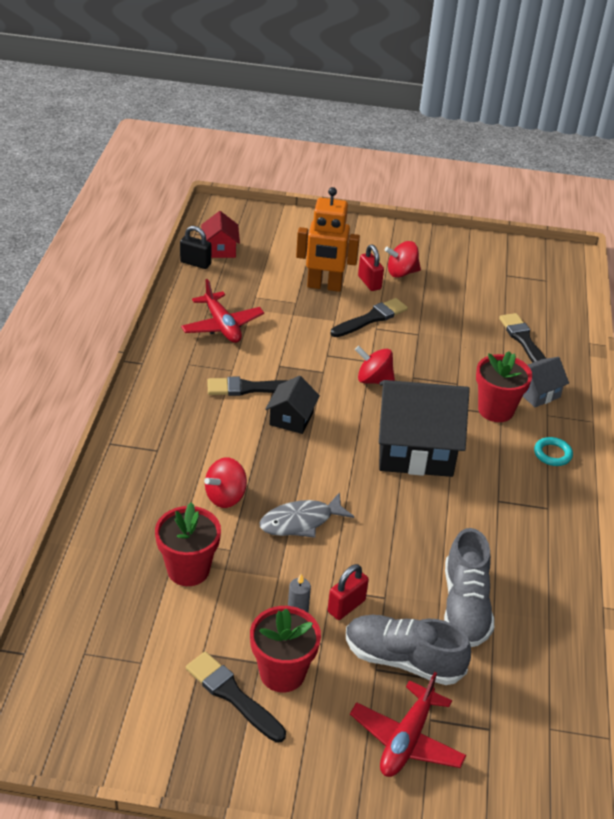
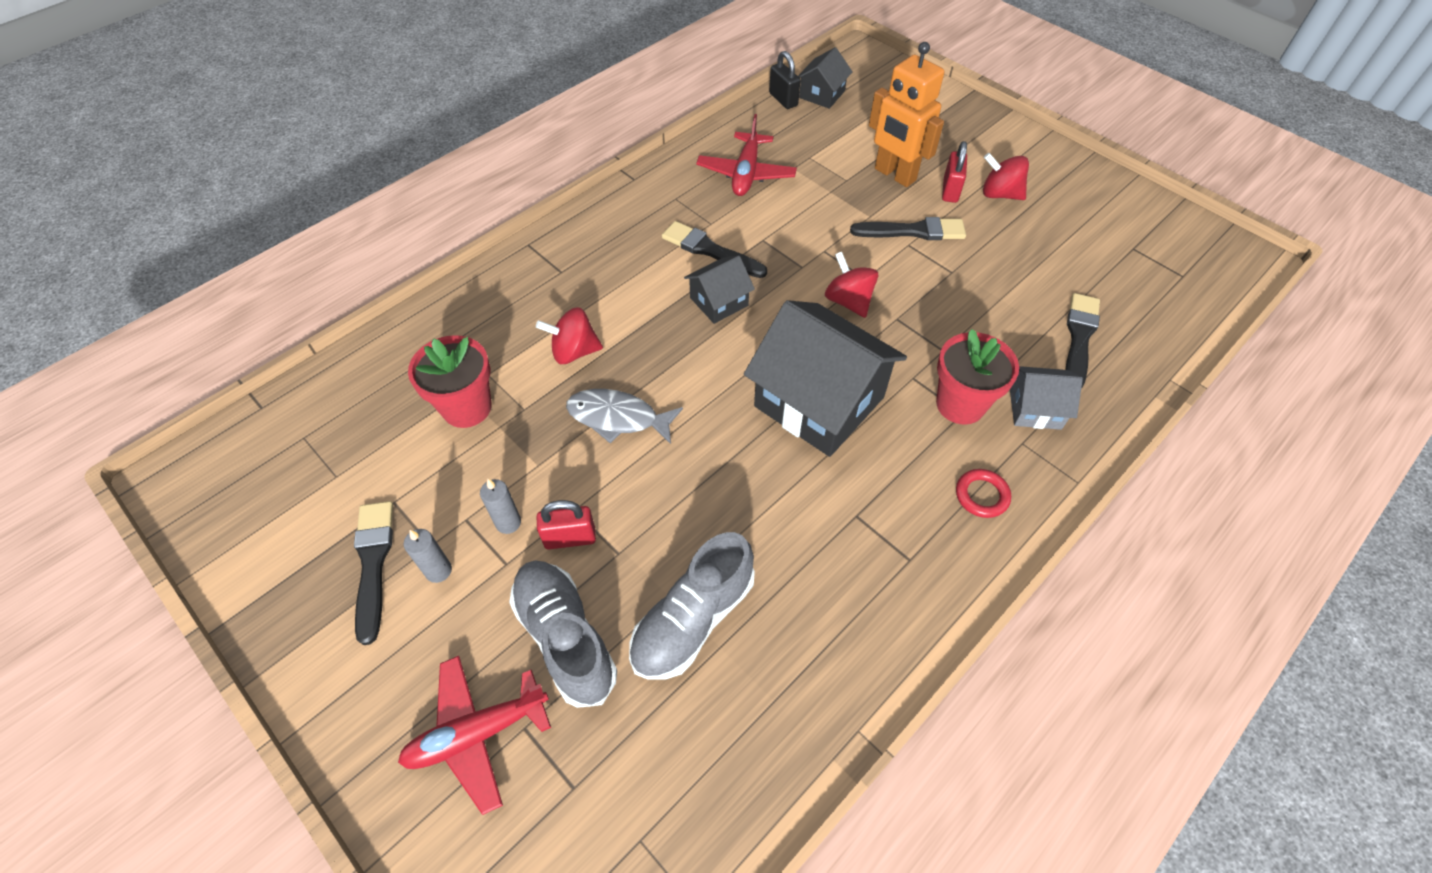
camera: 40 degrees right, 15 degrees up
(220, 249) = (822, 94): red house -> black house
(282, 673) = (438, 571): red flower pot -> grey candle
(552, 454) = (981, 495): turquoise ring -> red ring

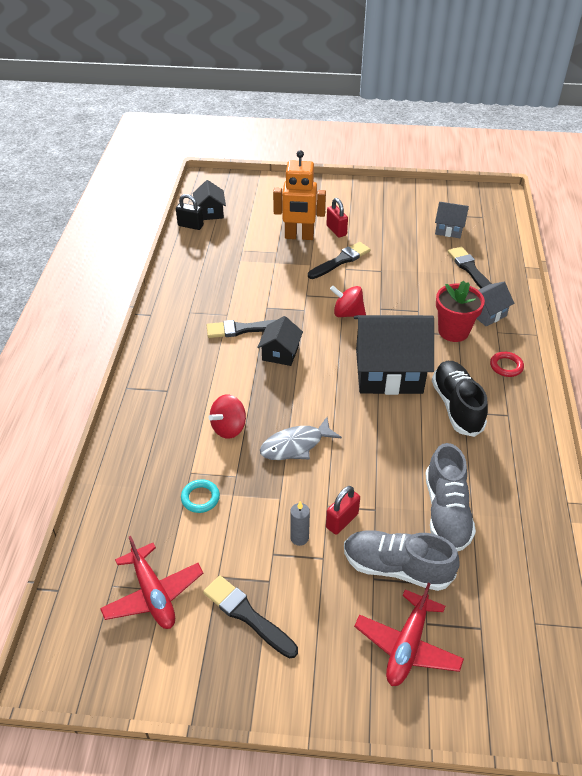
camera: 40 degrees left, 10 degrees down
(438, 571) = (290, 589): grey candle -> none
(467, 407) = (200, 498): red flower pot -> turquoise ring
(746, 173) = (216, 277): red plane -> red plane (153, 594)
(854, 501) = (456, 406): none -> black shoe
(999, 194) = (362, 220): red spinning top -> none
(1111, 267) = (449, 229): none -> grey house

